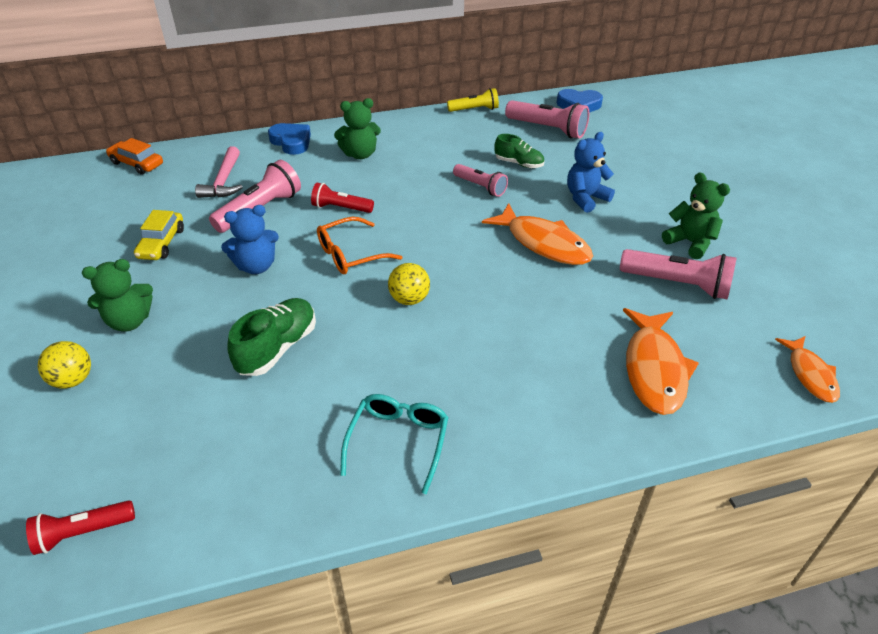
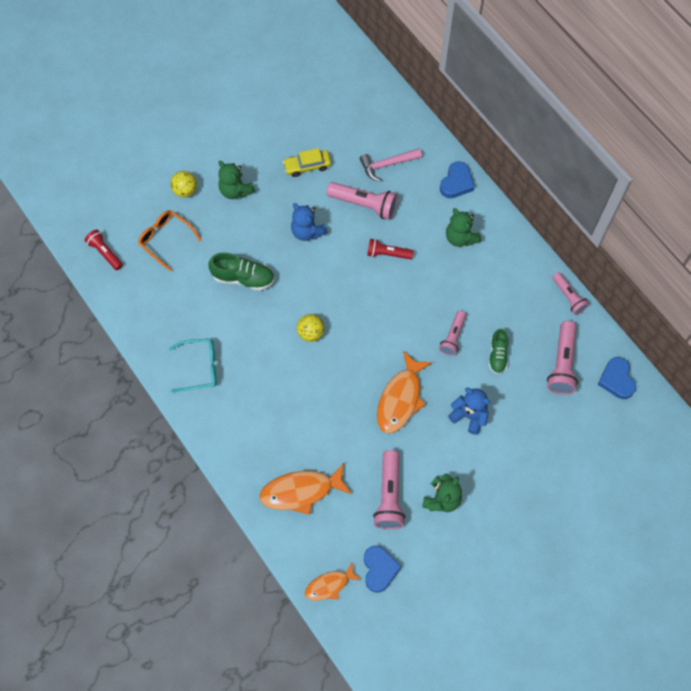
camera: 70 degrees right, 25 degrees up
(137, 164) = (384, 98): orange car -> none
(341, 208) = (387, 253): red flashlight -> red flashlight turned 75 degrees counterclockwise
(351, 254) = (340, 281): orange glasses -> orange glasses (166, 239)
(474, 109) = (568, 297): yellow flashlight -> pink flashlight
(785, 318) = (379, 569): none -> blue heart

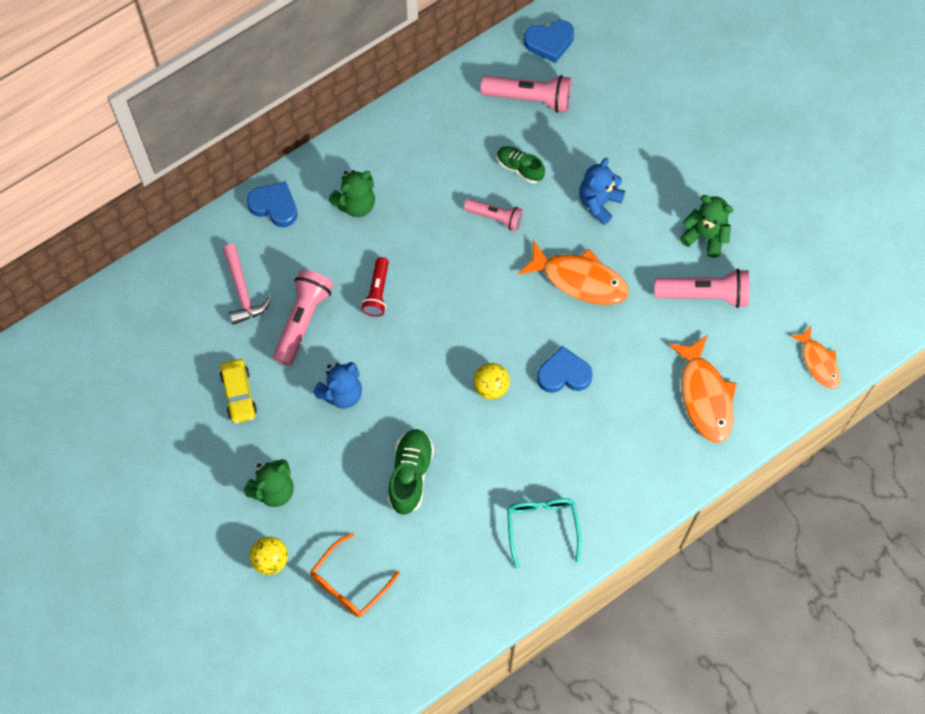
camera: 90 degrees left, 0 degrees up
(105, 253) = (368, 668): red flashlight -> none
(379, 569) = (795, 306): blue heart -> blue heart (564, 374)
(497, 355) = (519, 168): green shoe -> green shoe turned 150 degrees counterclockwise
(568, 297) = (441, 85): pink flashlight -> none

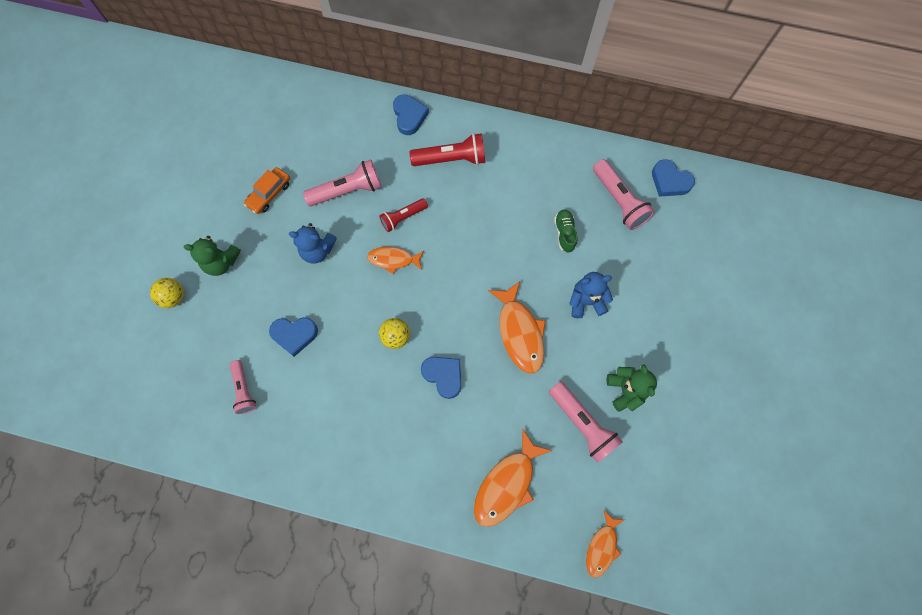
camera: 50 degrees right, 5 degrees up
(239, 394) = (269, 194): yellow car -> orange car
(242, 291) = (338, 143): pink hammer -> none
(349, 583) = (192, 356): orange glasses -> none
(356, 204) = (451, 159): green teddy bear -> red flashlight
(410, 475) = (294, 335): green shoe -> blue heart
(413, 332) = (393, 259): none -> orange fish
(495, 217) = (516, 246): pink flashlight -> pink flashlight (244, 390)
(542, 527) = (323, 448): turquoise glasses -> none

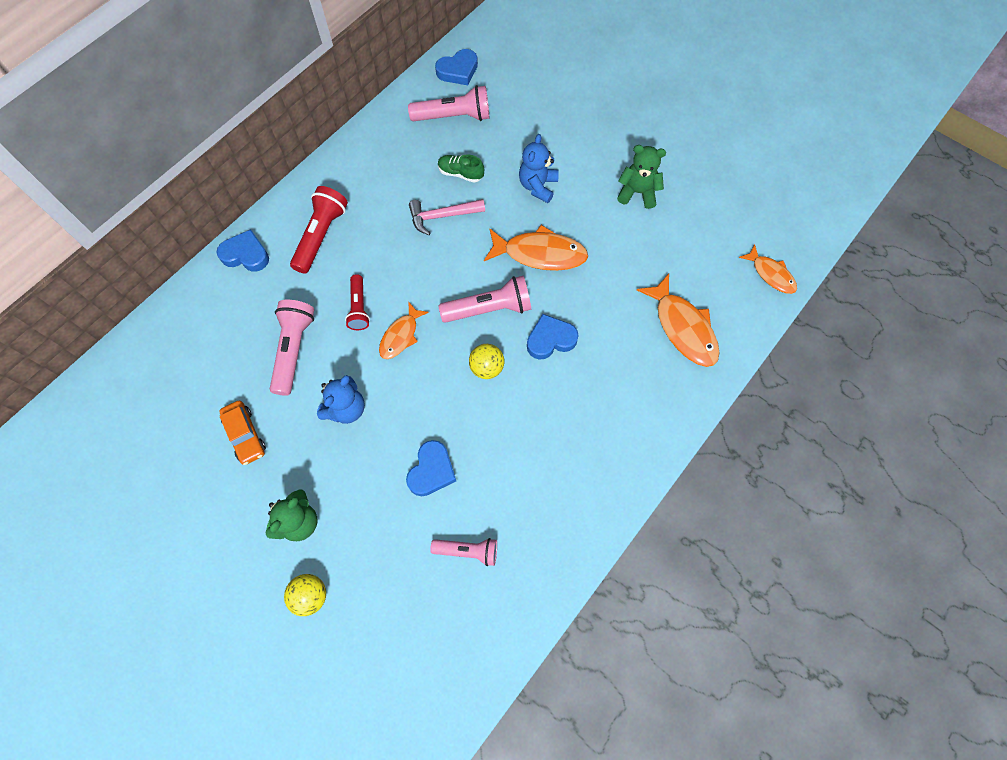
camera: 65 degrees left, 5 degrees down
(515, 238) = (442, 216): none -> pink hammer
(582, 424) = (653, 241): pink flashlight -> pink flashlight (489, 309)

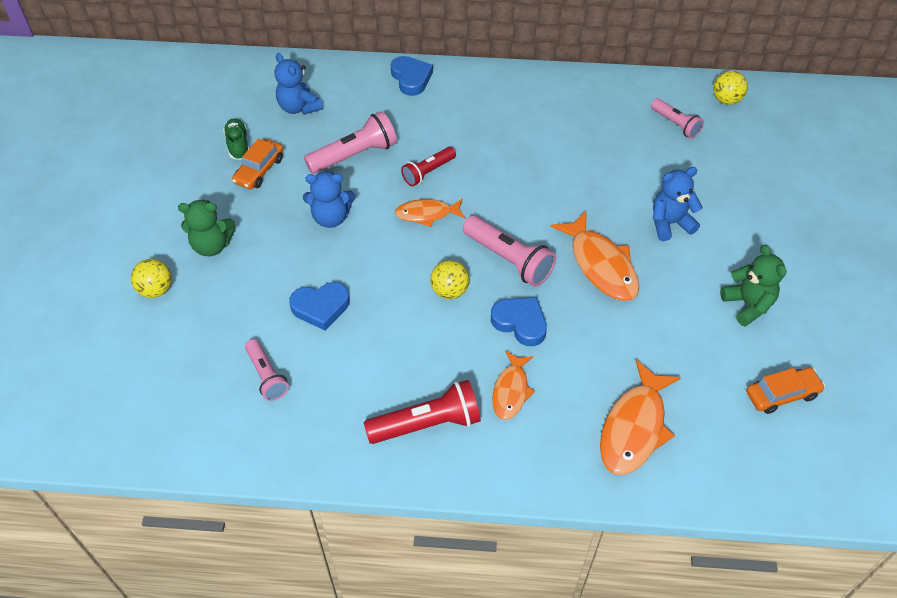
camera: 55 degrees right, 15 degrees down
(199, 360) = (299, 107): none -> blue teddy bear
(321, 236) = (470, 111): red flashlight -> red flashlight (427, 424)
(442, 216) = (567, 174): pink hammer -> none
(454, 117) = (675, 124): pink flashlight -> pink flashlight, size x0.64
(458, 71) = (726, 100): blue heart -> yellow ball
(460, 173) = (623, 162): green shoe -> green shoe (238, 145)
(715, 226) = (782, 394): none -> orange car
(770, 274) = (777, 478): orange fish -> orange fish (511, 391)

